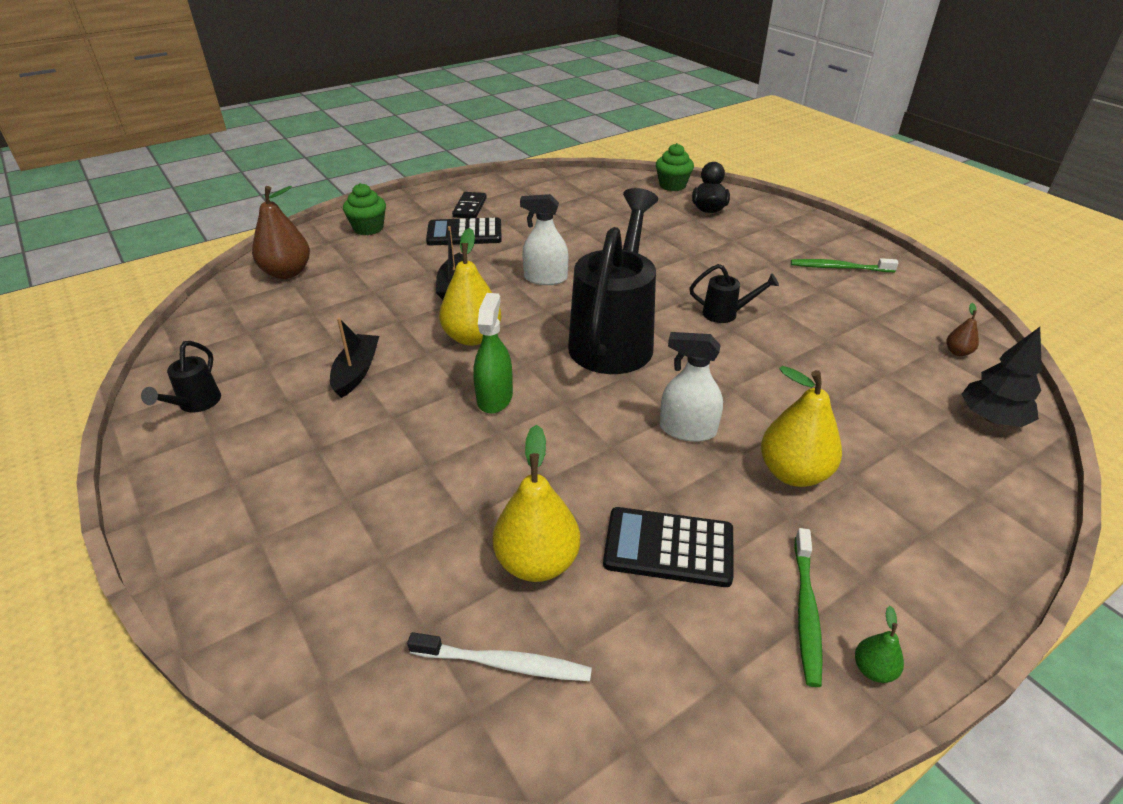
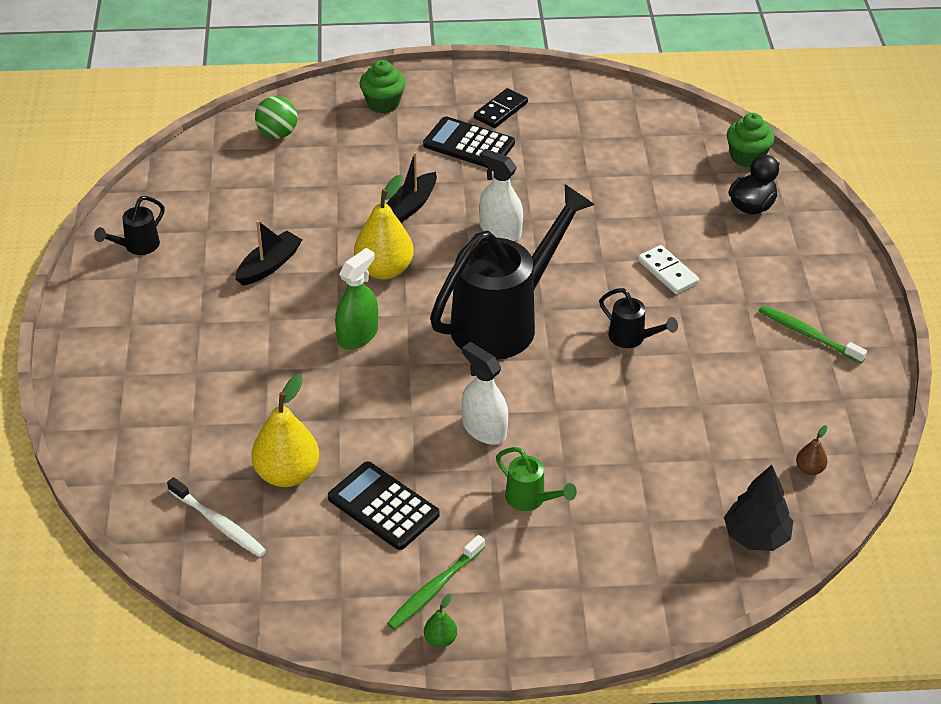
camera: 30 degrees right, 5 degrees up
(287, 273) = (277, 134): brown pear -> green ball
(700, 263) = (668, 272): none -> white domino
(793, 473) = (531, 500): yellow pear -> green watering can

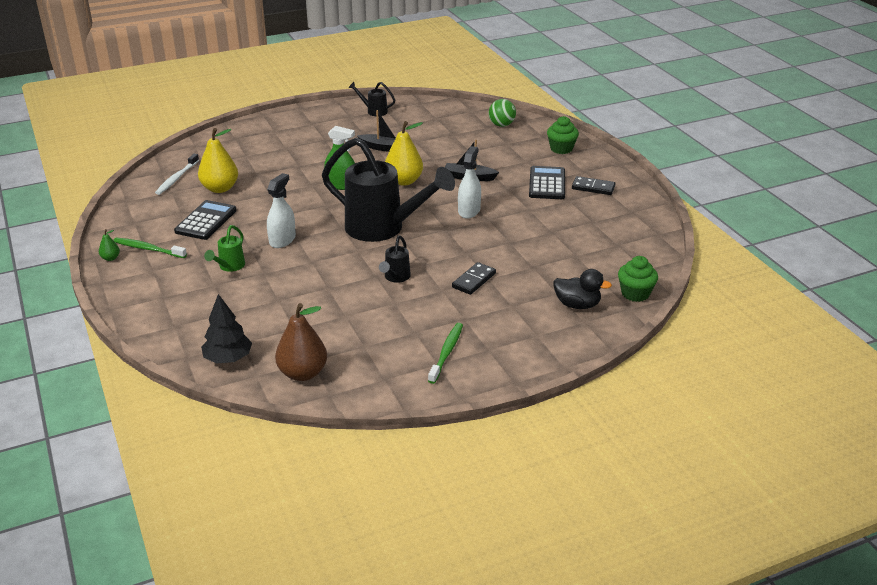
camera: 70 degrees right, 10 degrees down
(668, 272) = (474, 280): white domino -> black domino
(809, 469) = (303, 373): brown pear -> brown pear, size x2.17

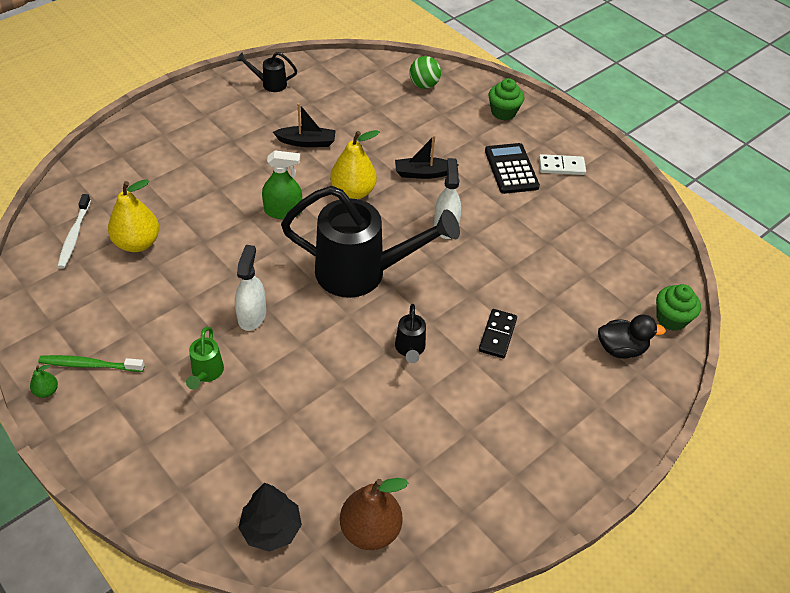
camera: 20 degrees left, 15 degrees up
(206, 221) = (143, 302): black calculator -> none
(446, 352) = (516, 455): green toothbrush -> none
(593, 187) = (561, 166): black domino -> white domino

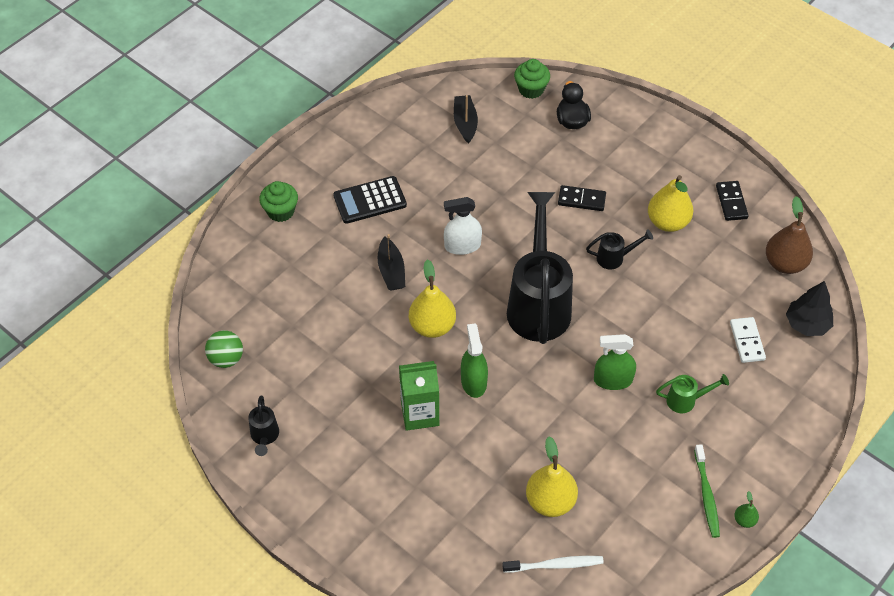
camera: 95 degrees left, 5 degrees up
(252, 315) = (613, 380): white spray bottle -> green spray bottle
(261, 172) = (420, 413): none -> green carton
(307, 142) = (363, 380): black boat -> black boat (465, 123)
(424, 85) = (243, 285): green ball -> green ball (226, 359)
(455, 413) = (667, 222): none -> yellow pear
(479, 492) = (731, 202): none -> black domino
(561, 166) = (358, 162): white domino -> white domino (747, 341)

